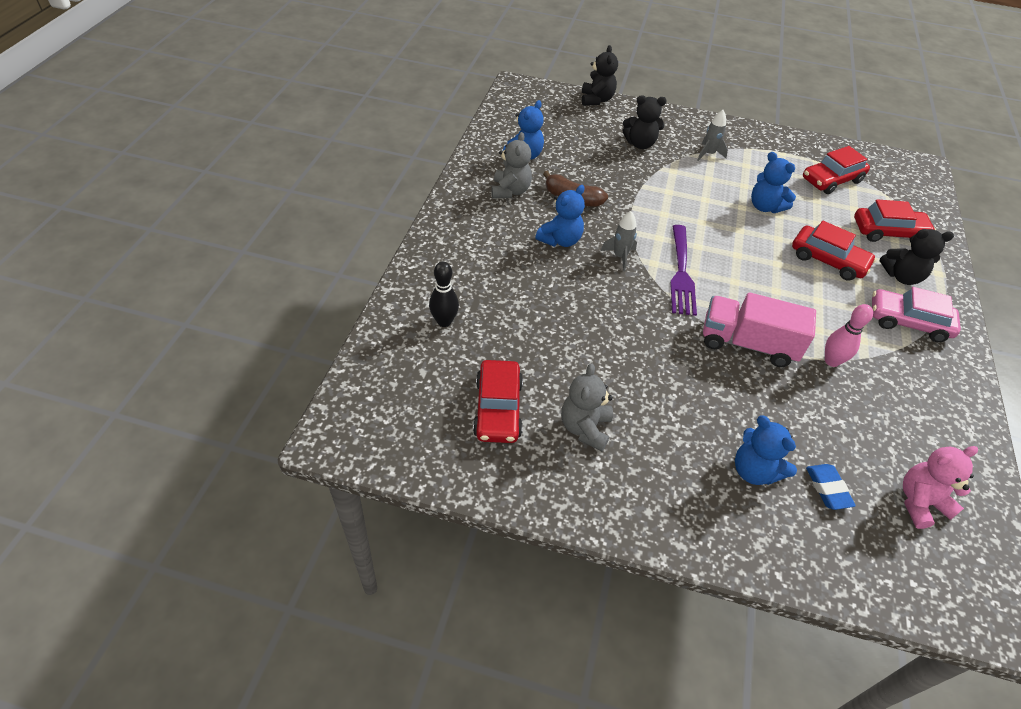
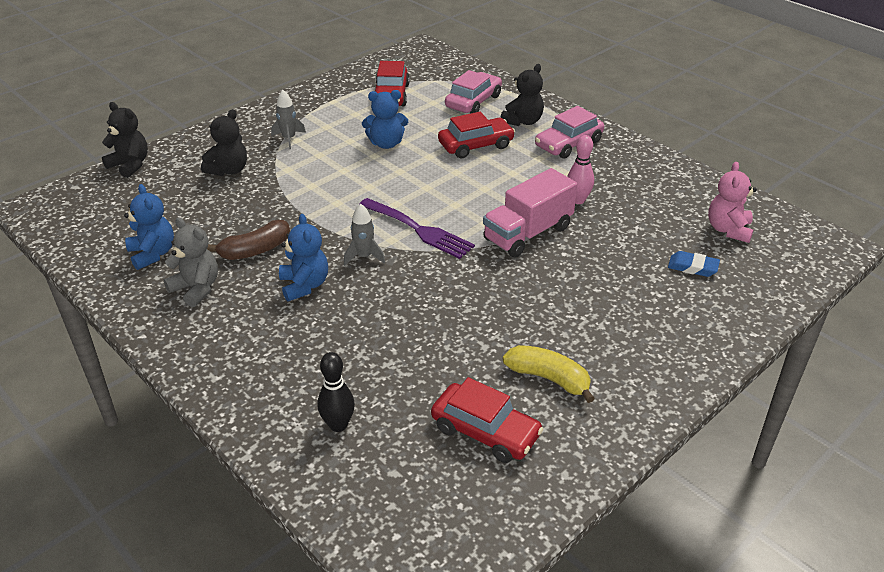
camera: 55 degrees left, 10 degrees down
(585, 428) = (549, 378): grey teddy bear -> yellow banana
(754, 471) = (655, 297): blue teddy bear -> none
(888, 232) = (473, 101): red car -> pink car

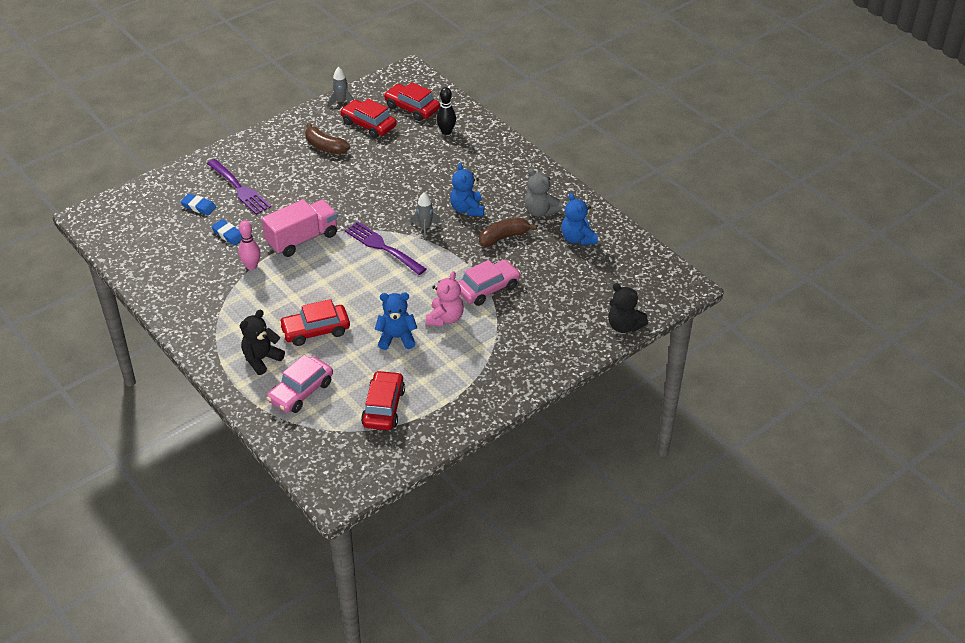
camera: 175 degrees left, 5 degrees up
(228, 170) = (536, 315): black teddy bear -> none
(289, 139) = (486, 350): grey rocket -> grey rocket (341, 102)
(409, 479) = (412, 108): none -> red car
(549, 378) = (325, 147): yellow banana -> brown banana
(568, 144) = (231, 327): pink car -> pink car (487, 288)
(628, 234) = (228, 234): none -> blue eraser
(650, 296) = (240, 189): none -> purple fork
(728, 230) = (153, 233): pink teddy bear -> pink teddy bear (445, 318)

